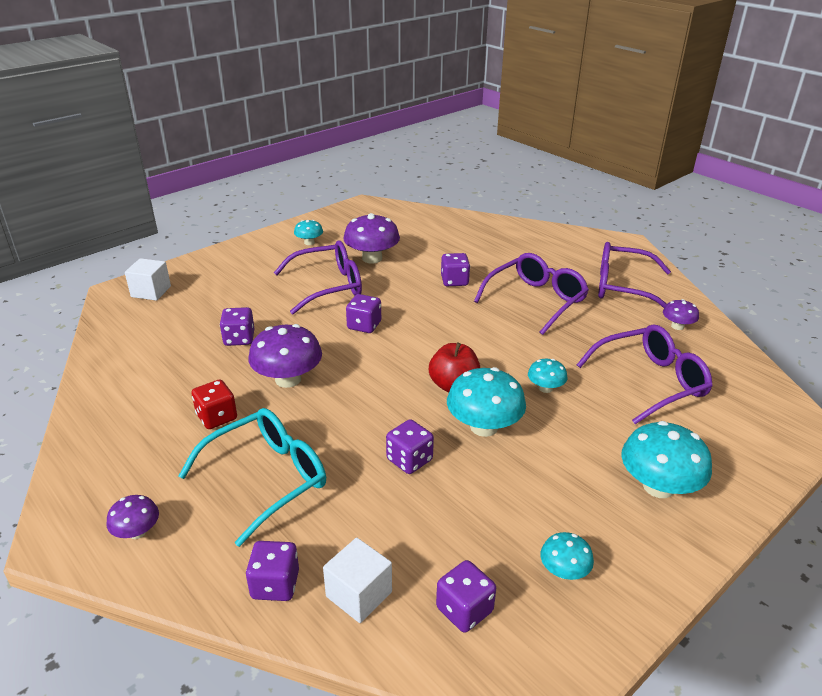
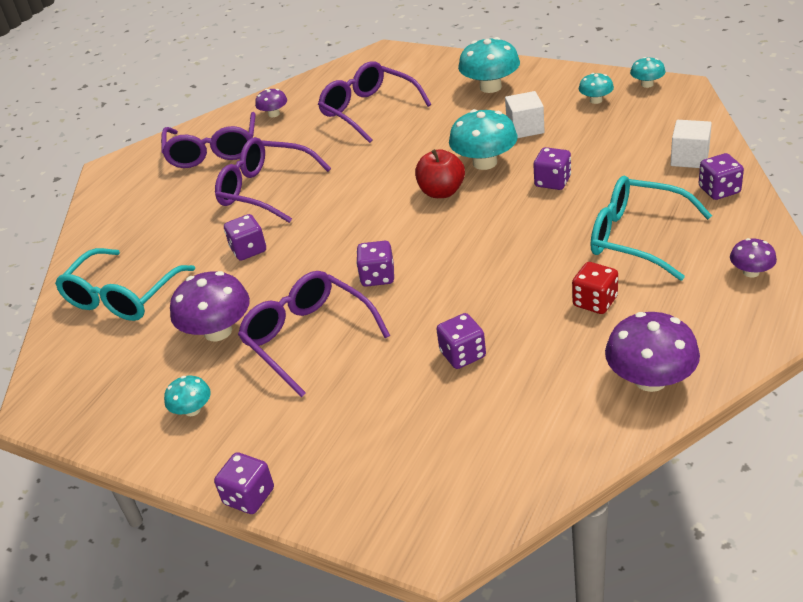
camera: 105 degrees left, 5 degrees up
(151, 291) = (411, 503): white cube -> white cube (525, 128)
(288, 379) = (505, 286): purple mushroom -> purple mushroom (650, 379)
(444, 233) = (122, 297): none -> turquoise glasses
(464, 609) = (659, 122): purple dice -> purple dice (249, 496)
(545, 388) = (411, 150): turquoise mushroom -> turquoise mushroom (647, 84)

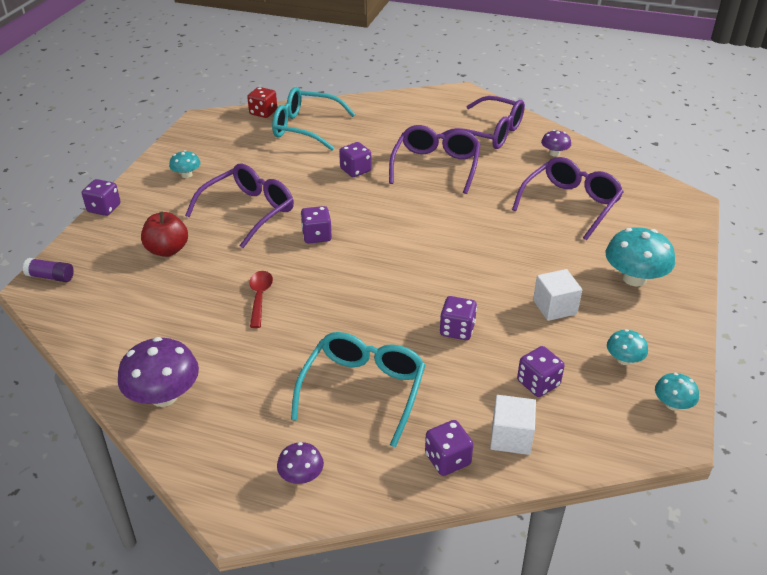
camera: 75 degrees right, 0 degrees up
(213, 151) = (490, 133): purple glasses -> purple glasses turned 135 degrees counterclockwise
(218, 331) = (263, 172): purple mushroom -> none
(410, 532) = (51, 277): none -> purple glue stick
(441, 192) = (436, 260): red apple -> red apple (167, 250)
(463, 354) = (216, 288): purple dice -> purple dice (538, 383)
(485, 163) = (487, 283): turquoise mushroom -> none
(486, 316) = (260, 297): none -> red spoon
(595, 302) = (269, 361): red dice -> red dice (263, 112)

